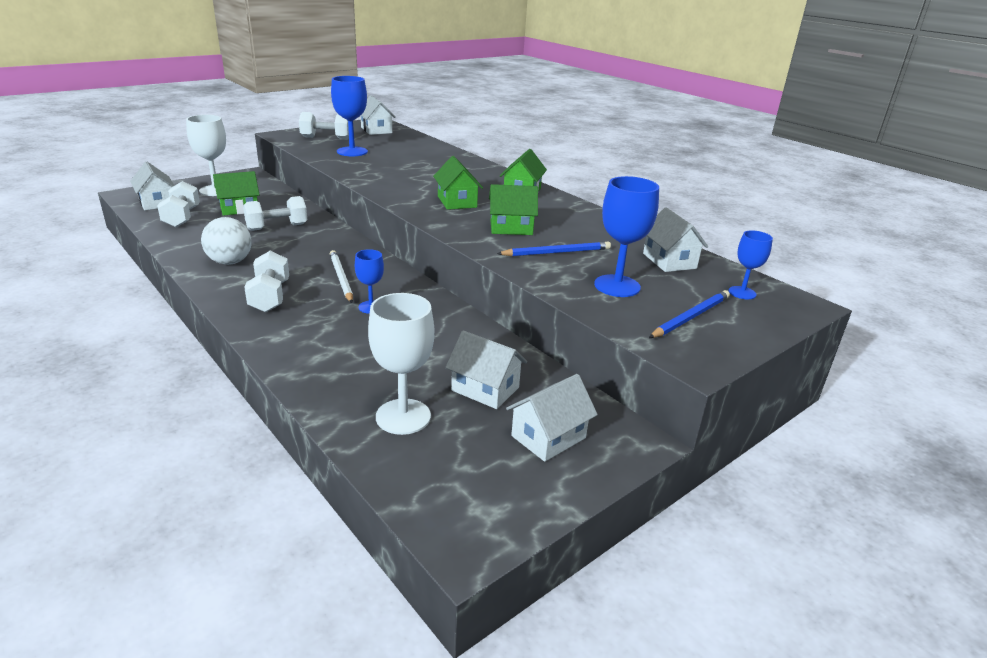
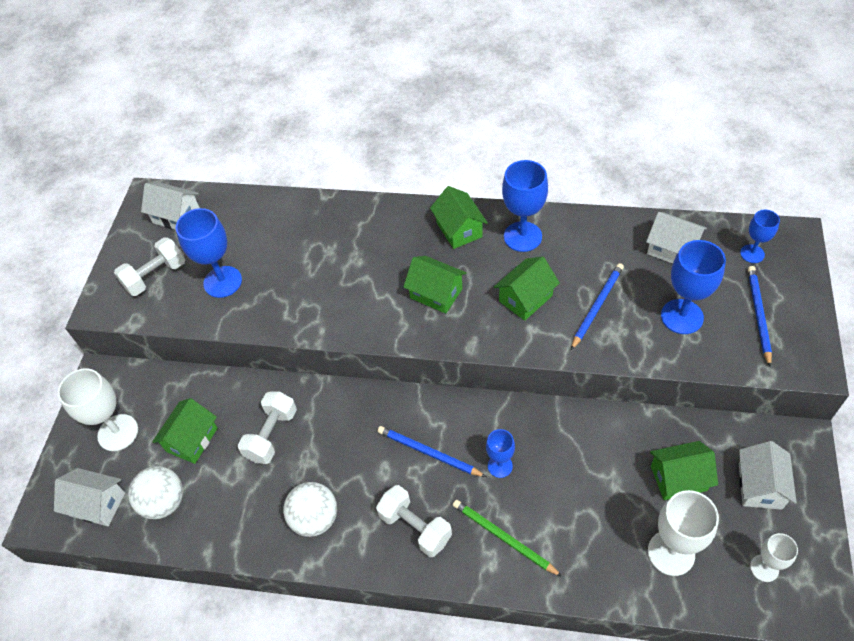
camera: 35 degrees left, 25 degrees up
(182, 217) = (164, 502): white dumbbell -> white ball
(308, 333) = (504, 538): none -> green pencil
(341, 278) = (429, 453): white pencil -> blue pencil
(462, 479) = (764, 568): none -> white goblet
(485, 389) = (678, 478): white house -> green house
(560, 210) = (522, 236): none -> blue goblet

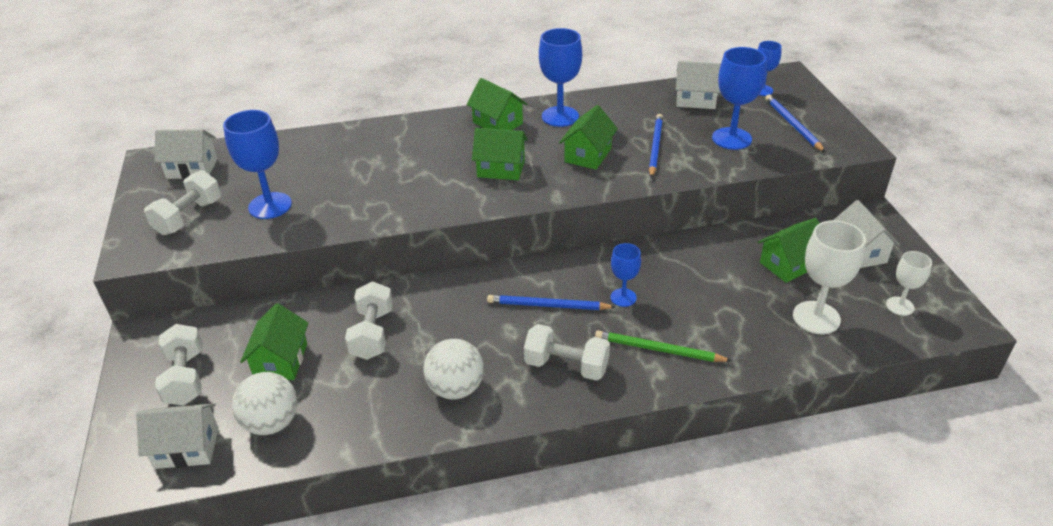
camera: 25 degrees left, 15 degrees down
(118, 432) = (186, 378): white goblet -> white dumbbell

